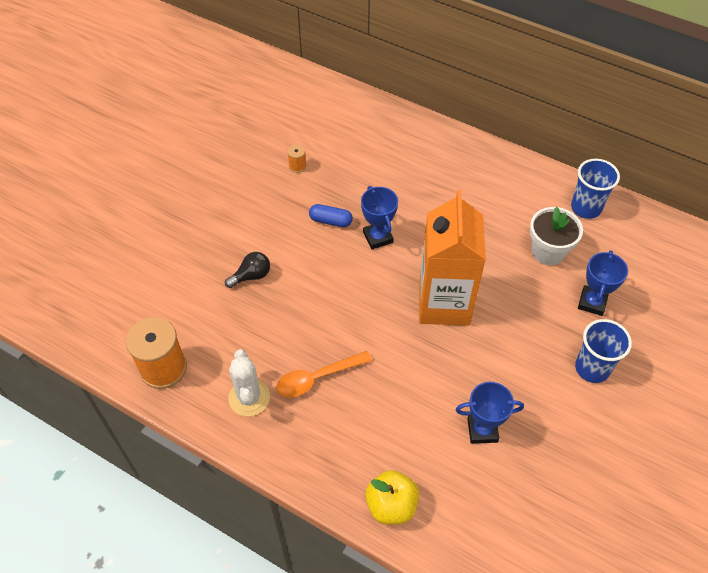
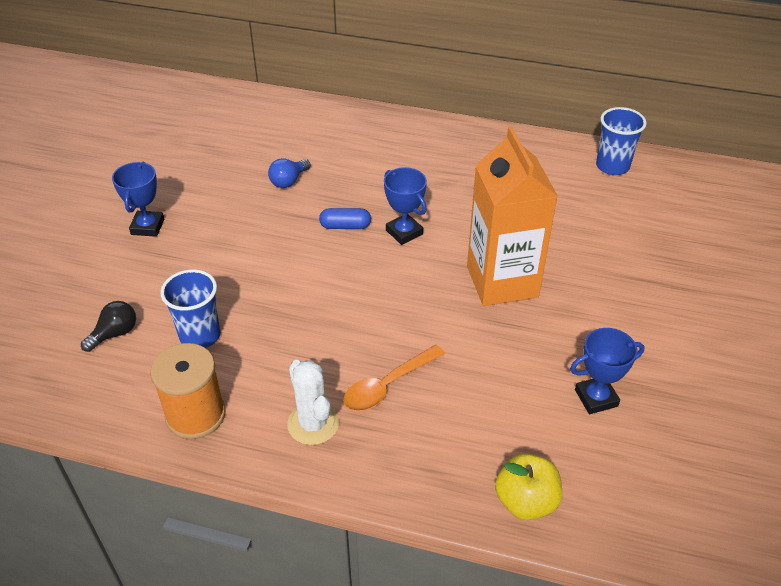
camera: 15 degrees left, 10 degrees down
(251, 276) = (272, 297): black light bulb -> black light bulb (115, 334)
(297, 166) = (288, 181): orange spool -> blue light bulb
(548, 251) = (591, 212): white flower pot -> none
(592, 302) = (657, 250): blue trophy -> blue trophy (147, 227)
(592, 368) = (685, 311): blue cup -> blue cup (200, 335)

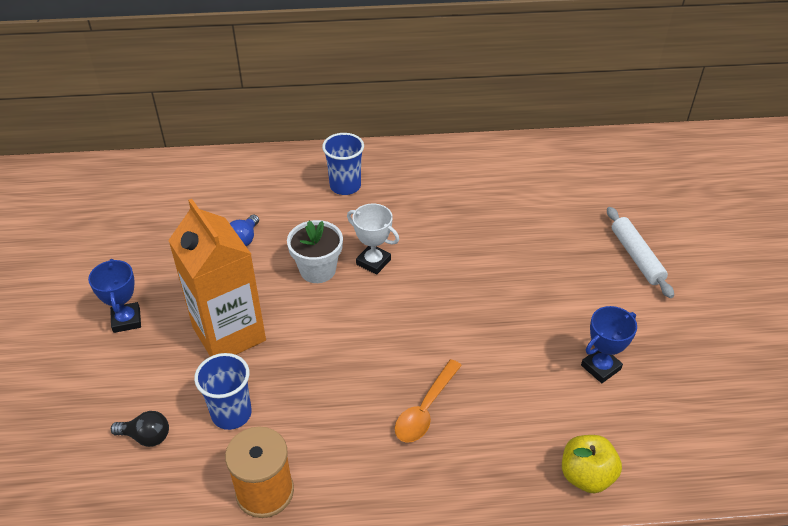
camera: 20 degrees left, 0 degrees up
(115, 334) = (146, 437): black light bulb -> black light bulb turned 75 degrees clockwise
(313, 424) = (377, 465): white cactus -> none
(345, 226) = (317, 270): blue capsule -> white flower pot
(404, 232) = (373, 262): blue trophy -> white trophy
(502, 281) = (478, 285): orange carton -> orange carton (229, 334)
(612, 166) = (522, 156): blue cup -> blue cup (345, 186)
(693, 297) = (636, 257): none -> white rolling pin

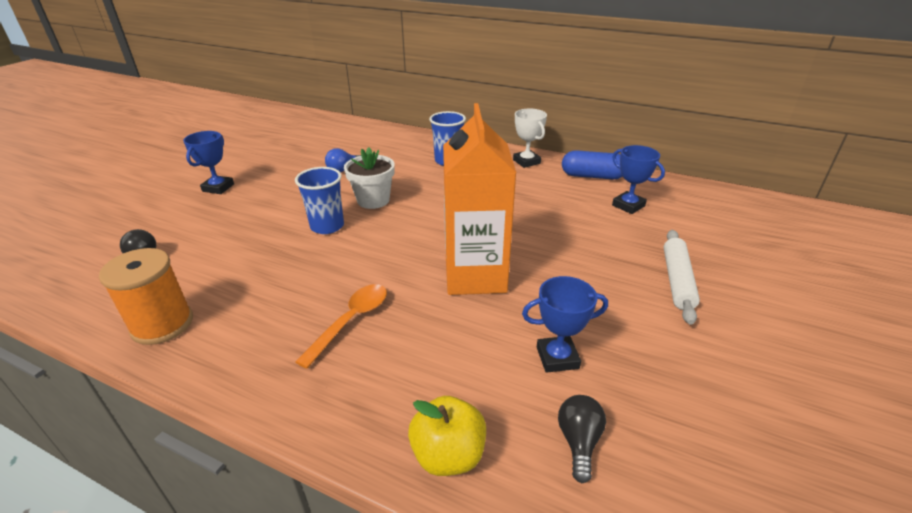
camera: 30 degrees right, 10 degrees down
(229, 334) = (268, 216): orange carton -> orange carton (475, 276)
(231, 414) = (208, 263): blue cup -> blue cup (327, 226)
(373, 262) = (420, 208): white trophy -> white trophy (526, 162)
(425, 409) = (351, 321): orange spoon -> orange spoon turned 150 degrees clockwise
(498, 158) = (592, 176): none -> blue capsule
(552, 186) = (628, 206): none -> blue trophy
(656, 424) = (579, 442): none -> black light bulb

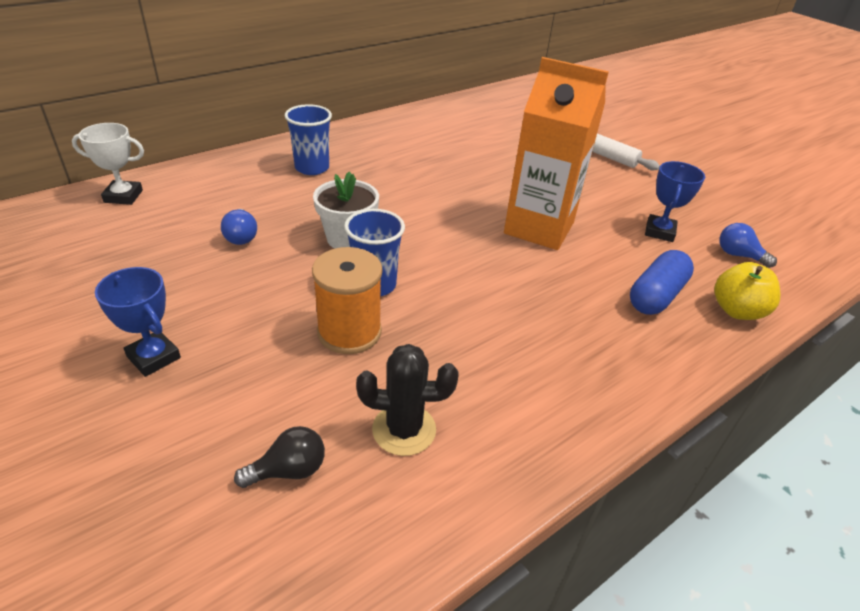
camera: 65 degrees left, 5 degrees up
(162, 324) = (486, 459): orange spool -> orange spool (349, 332)
(183, 282) = (404, 429): none -> black cactus
(351, 321) = (563, 314): orange spoon -> none
(526, 162) = (368, 132): white trophy -> white trophy (123, 196)
(579, 442) = (738, 255): black light bulb -> blue light bulb
(592, 176) = (431, 119): blue capsule -> blue capsule (656, 296)
(628, 206) = (493, 126): blue trophy -> none

